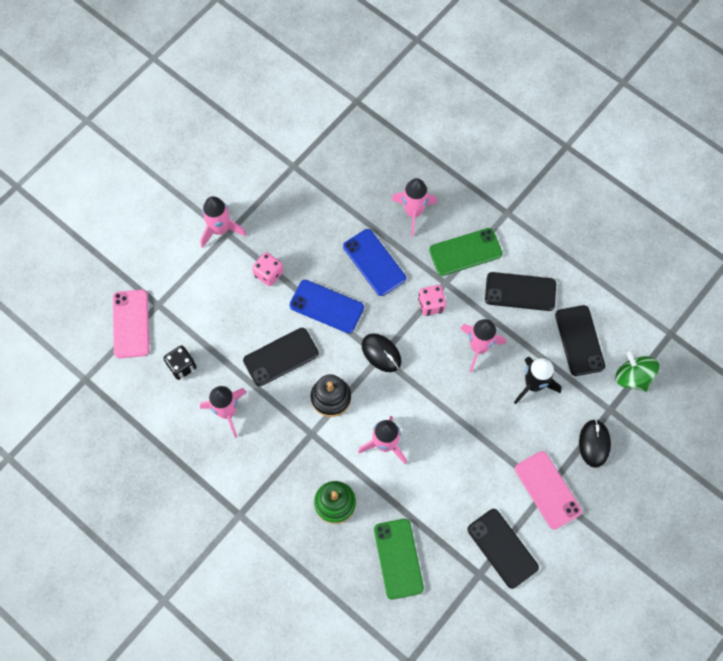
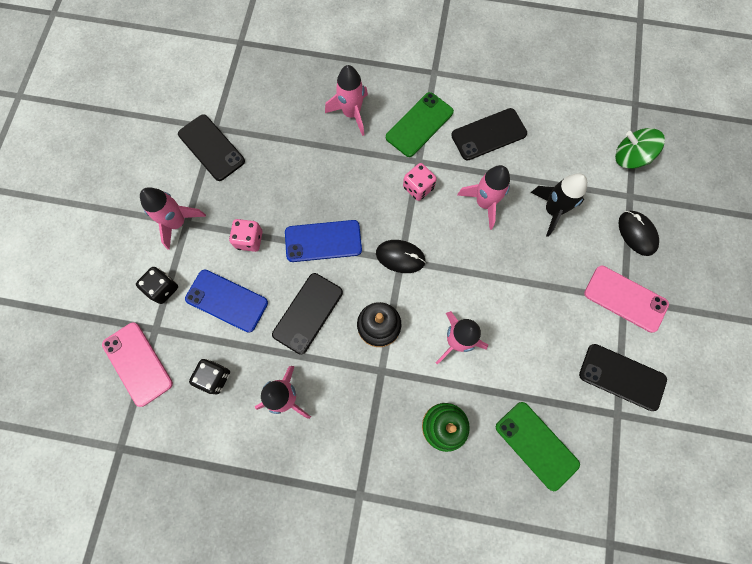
camera: 30 degrees left, 5 degrees up
(181, 276) = (163, 288): none -> black dice
(374, 262) = (343, 177): blue phone -> blue phone (227, 300)
(579, 340) = (565, 150): black phone -> black phone (211, 148)

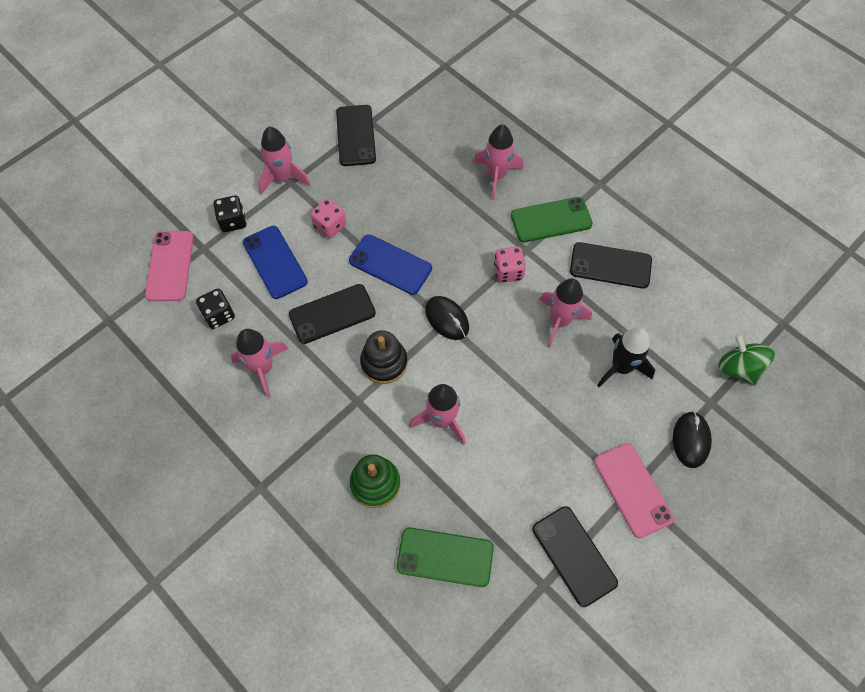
camera: 35 degrees right, 10 degrees down
(536, 445) = (445, 557): green phone -> green phone turned 75 degrees counterclockwise

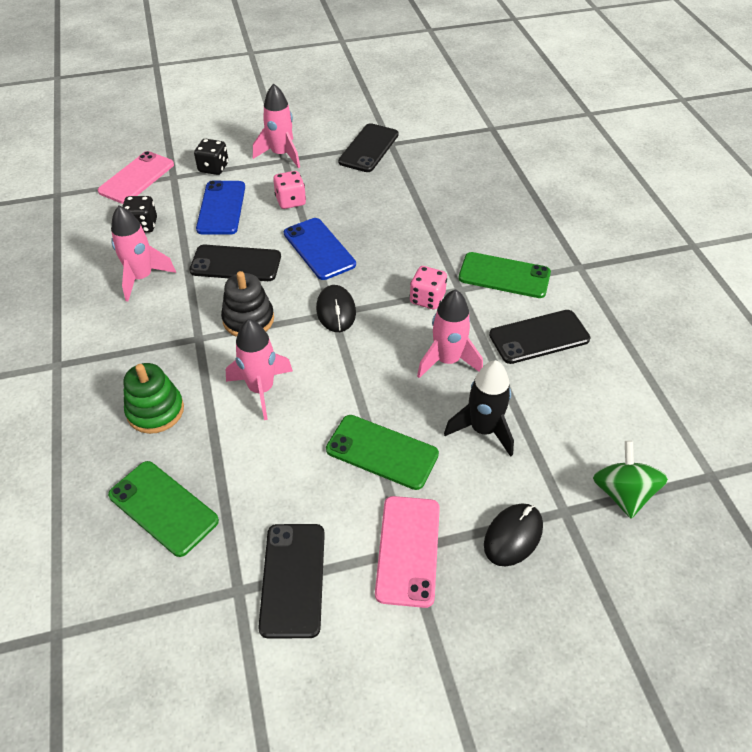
camera: 30 degrees right, 15 degrees down
(496, 176) = (476, 222): pink rocket -> none
(565, 424) = (382, 452): none -> green phone
(610, 265) = (539, 337): black phone -> black phone turned 60 degrees counterclockwise

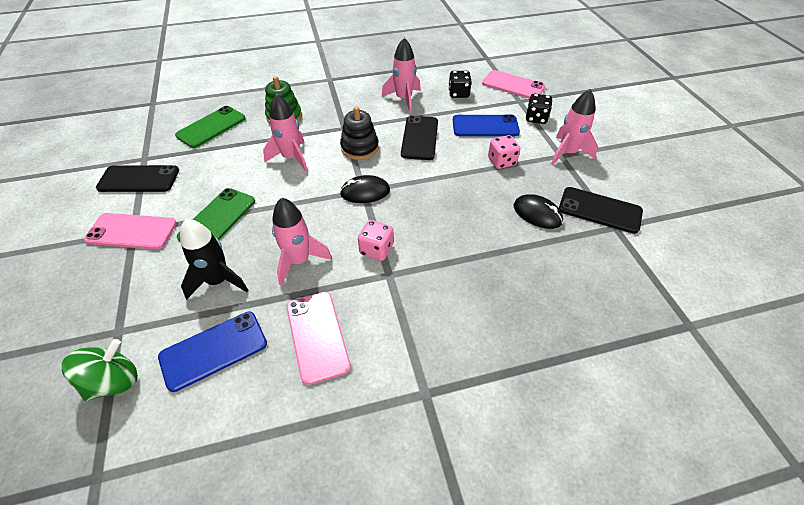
camera: 90 degrees right, 0 degrees up
(319, 249) = (440, 180): blue phone -> blue phone (214, 350)
(504, 275) = (408, 313): green phone -> none
(513, 536) = (113, 292): black mouse -> black mouse (537, 214)
(539, 337) = (317, 336): black phone -> pink phone
(622, 493) = (114, 381): green spinning top -> green spinning top turned 45 degrees counterclockwise

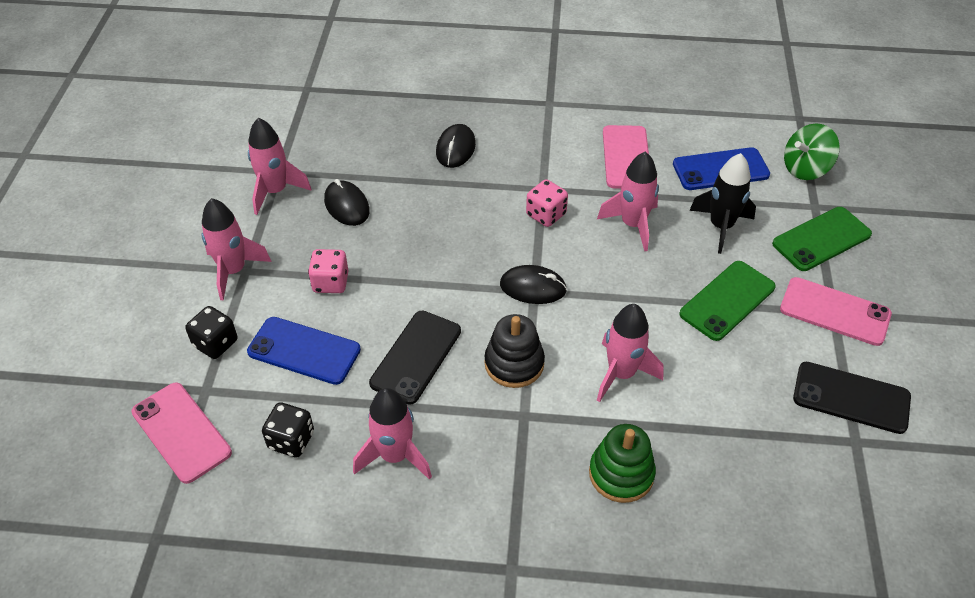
camera: 160 degrees left, 0 degrees up
(211, 127) = (753, 486): green phone -> green phone (821, 239)
(489, 294) = (455, 148): none -> black mouse
(599, 210) = (275, 191): black phone -> pink rocket

